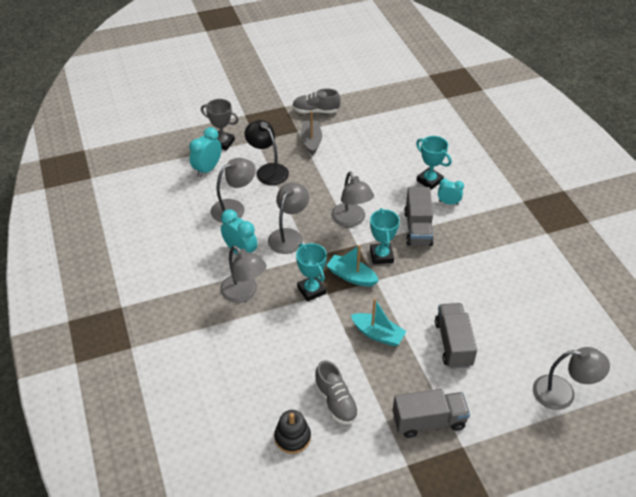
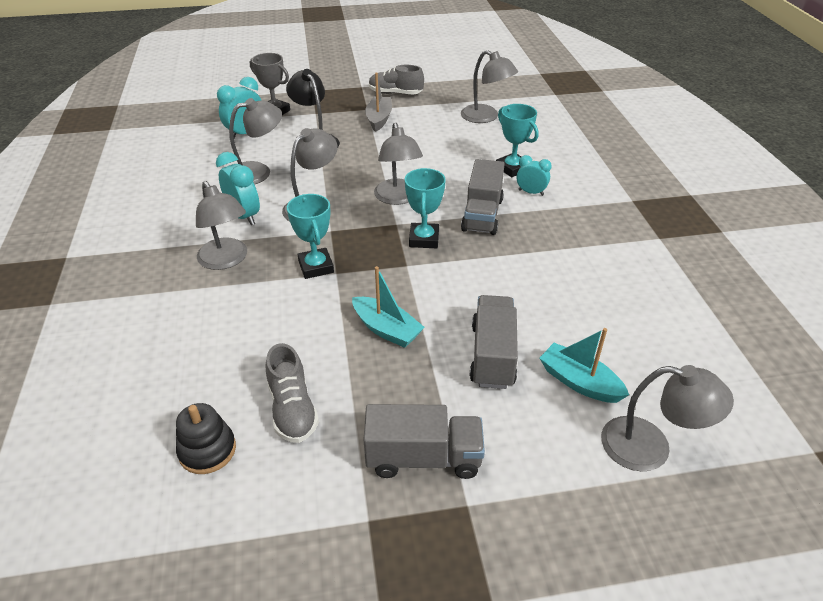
camera: 10 degrees right, 5 degrees down
(351, 276) = (375, 257): turquoise boat -> turquoise boat (579, 382)
(396, 130) = (486, 117): none -> grey lamp

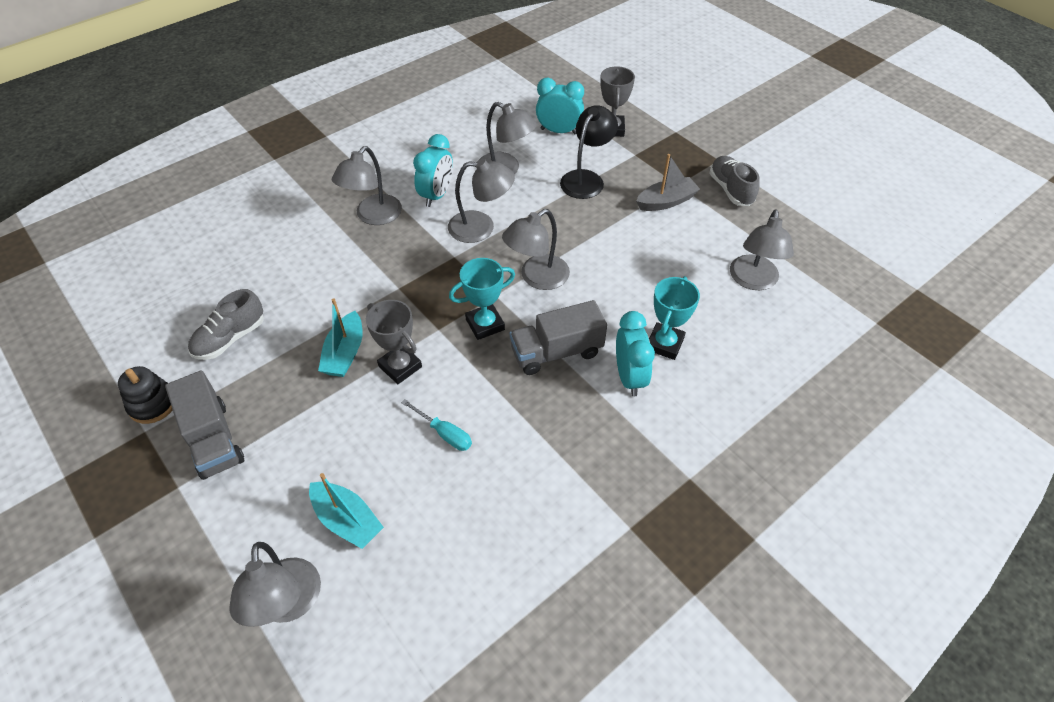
camera: 60 degrees right, 10 degrees up
(207, 450) = (175, 313): black stacking toy -> black stacking toy (153, 404)
(316, 267) = (398, 272): turquoise trophy -> none
(431, 300) = (400, 366): none -> grey trophy
(492, 355) = (350, 440): grey truck -> none
(522, 297) = (444, 433): none -> turquoise screwdriver
(531, 192) = (629, 377): turquoise clock -> turquoise clock, size x1.55
(579, 382) = (347, 520): turquoise boat -> turquoise boat turned 120 degrees clockwise

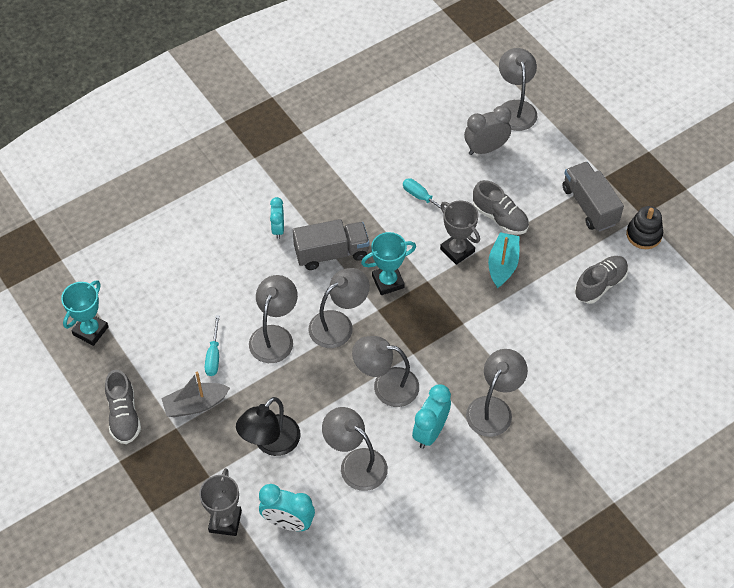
camera: 175 degrees left, 5 degrees up
(340, 413) = (500, 218): none -> grey shoe
(347, 520) = (485, 149): turquoise boat -> grey clock
(629, 377) = (278, 229): turquoise clock -> turquoise clock, size x0.64
(663, 241) = (213, 355): none -> turquoise screwdriver
(664, 344) = (242, 254): turquoise trophy -> turquoise trophy (90, 331)
(753, 281) = (146, 306): grey lamp -> grey lamp (274, 336)

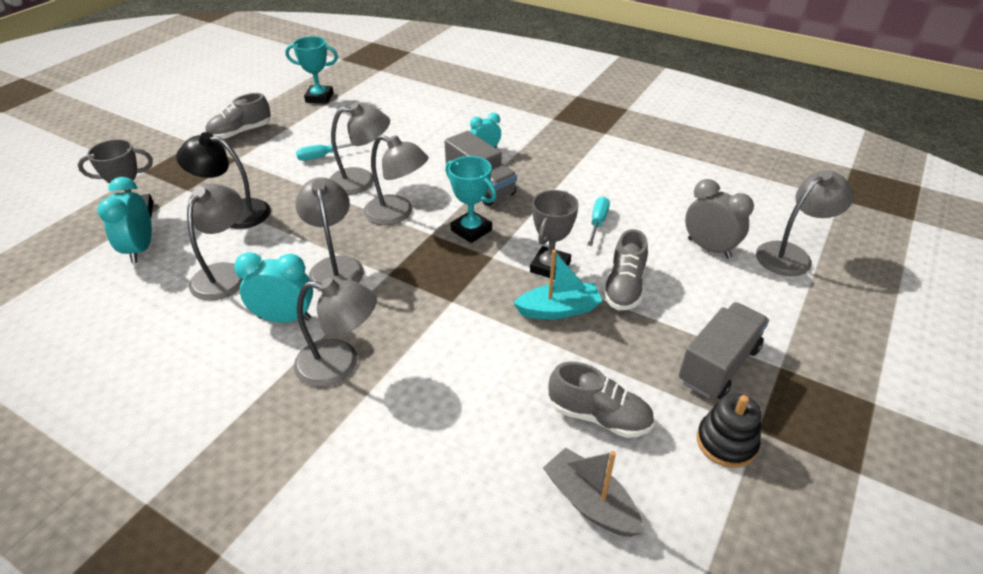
camera: 65 degrees right, 15 degrees down
(195, 405) = (265, 162): grey boat -> grey boat (590, 502)

